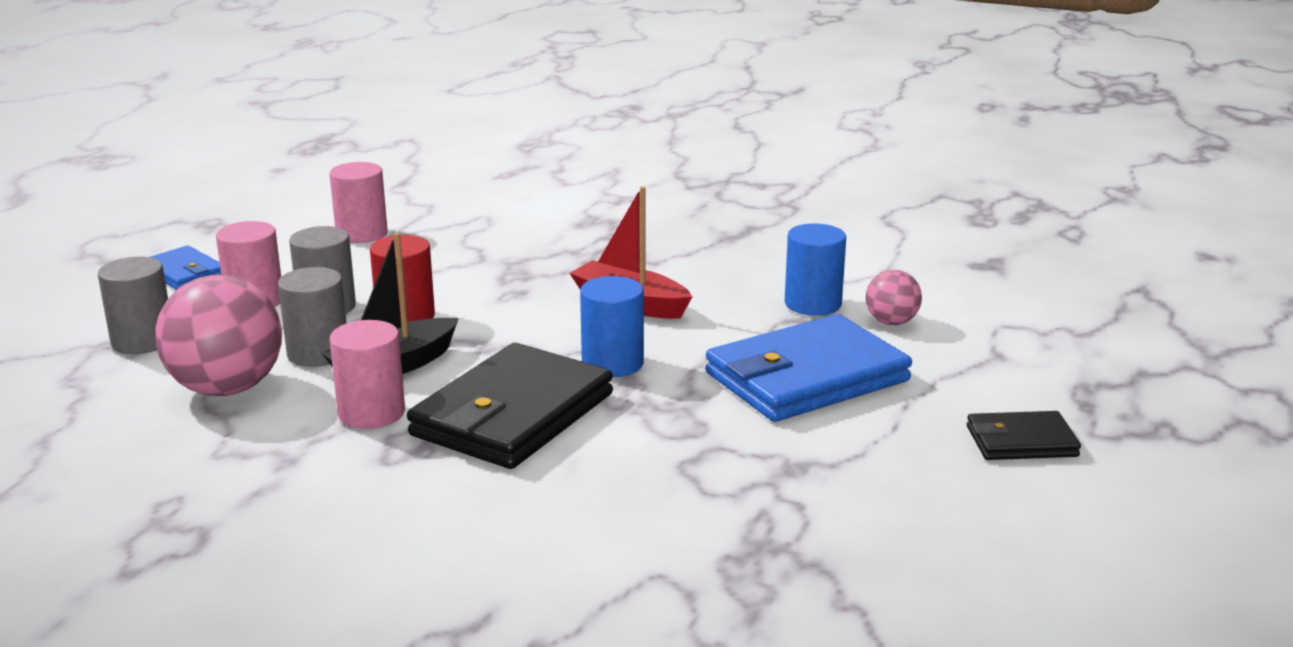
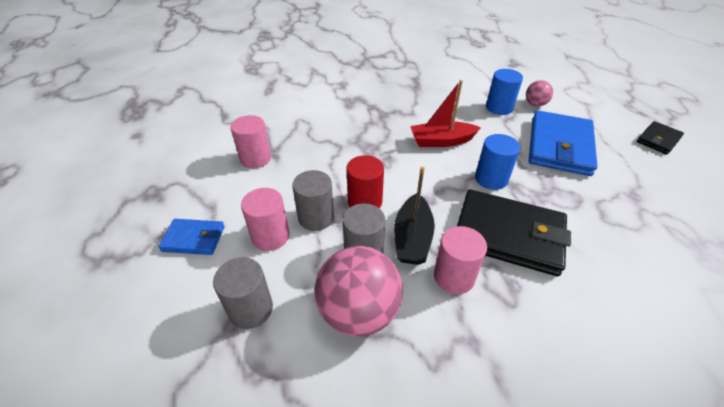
camera: 40 degrees left, 20 degrees up
(513, 415) = (508, 235): black wallet -> black wallet turned 60 degrees counterclockwise

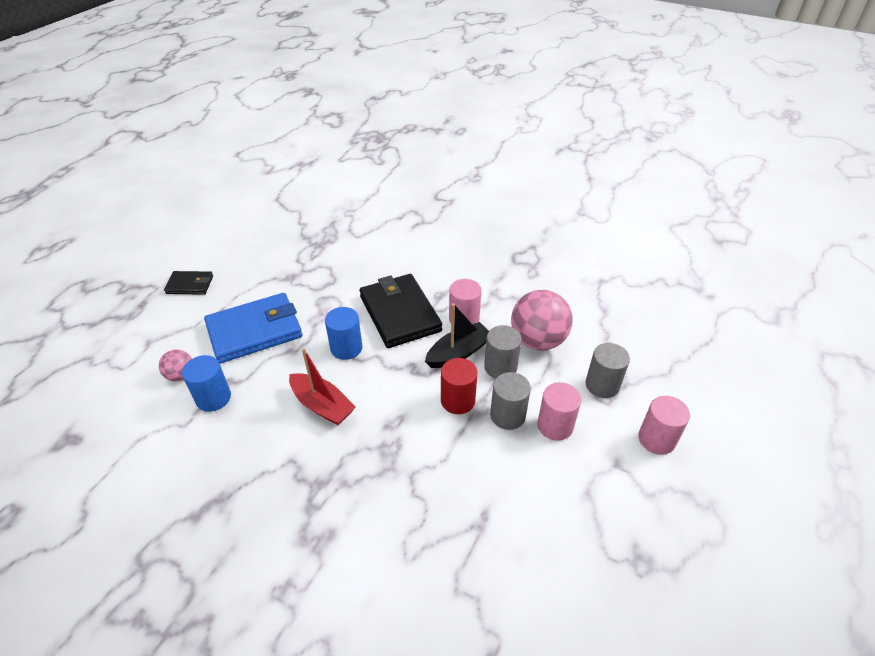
camera: 135 degrees left, 0 degrees up
(194, 239) = (618, 469): blue wallet -> none
(255, 158) = (507, 528): pink cylinder -> pink cylinder (656, 439)

